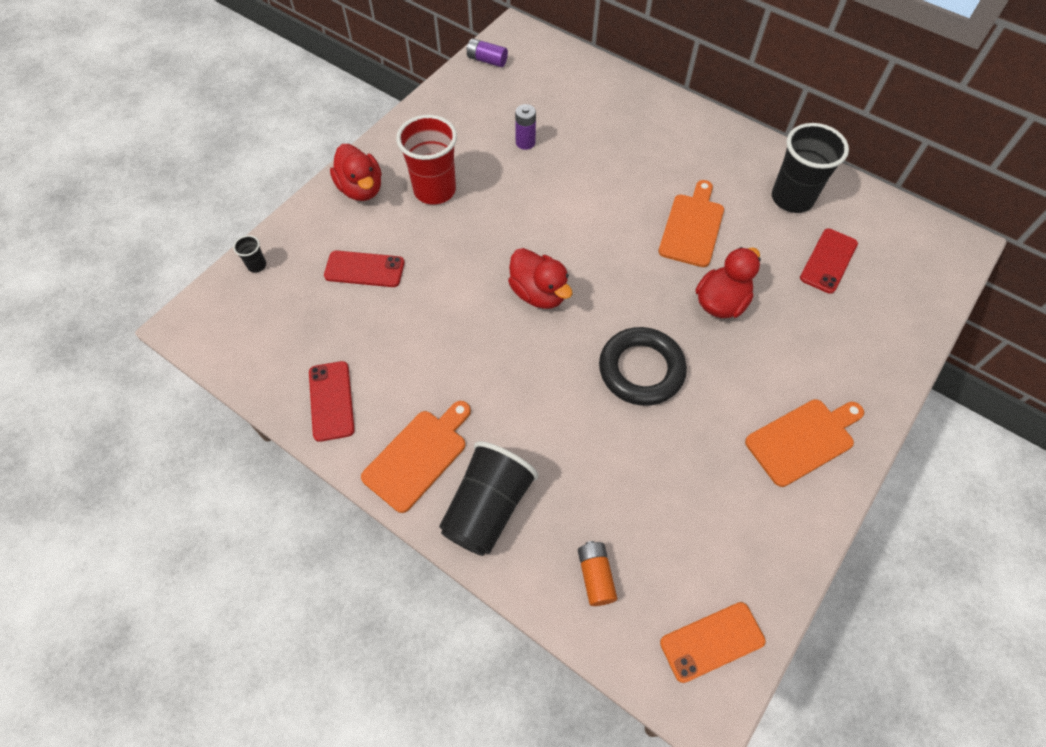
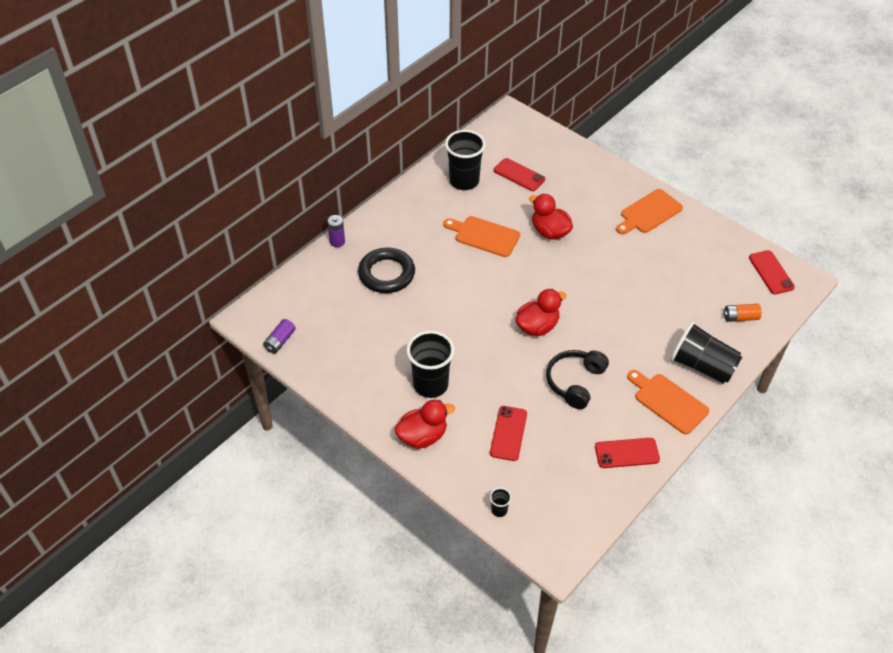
camera: 85 degrees left, 10 degrees down
(434, 190) = (430, 385): red cup -> black cup
(447, 339) = (575, 382): none -> black headphones
(525, 142) = (386, 322): purple battery -> purple battery (337, 241)
(641, 370) = (601, 279): black ring -> black ring (386, 274)
(712, 641) = (771, 272): orange phone -> red phone
(803, 440) = (649, 213): orange cutting board -> orange cutting board turned 105 degrees counterclockwise

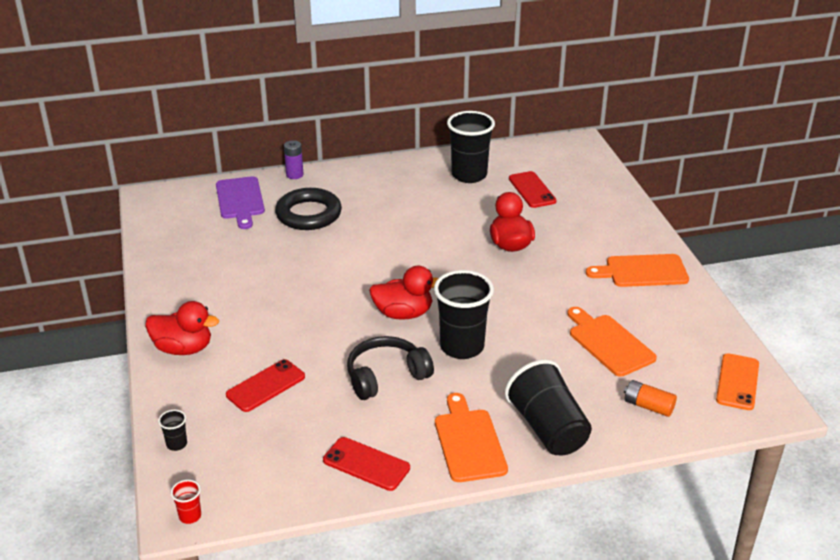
camera: 35 degrees right, 15 degrees down
(280, 341) = (155, 224): purple battery -> none
(322, 286) = (240, 200): none -> purple cutting board
(430, 385) = (242, 313): black cup -> black cup (462, 347)
(484, 236) = (438, 222): orange cutting board -> orange cutting board (608, 343)
(562, 554) = (190, 516): none -> red cup
(771, 272) = (737, 382): red phone -> orange phone

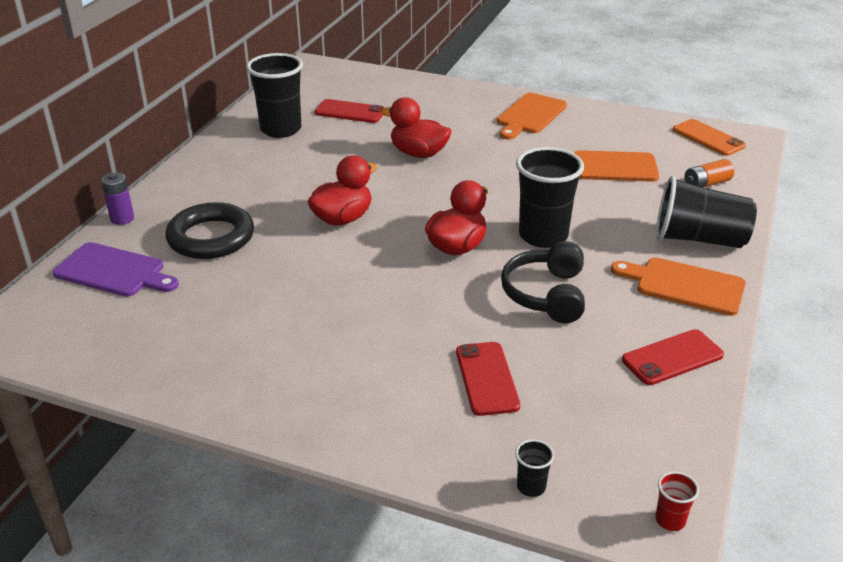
camera: 55 degrees left, 0 degrees up
(183, 348) = (353, 418): red duck -> red duck (342, 219)

